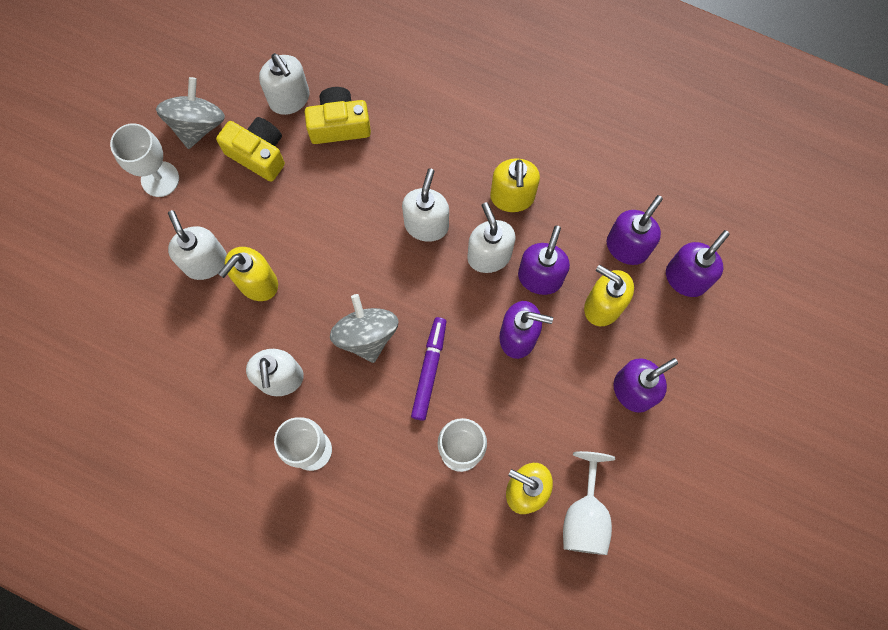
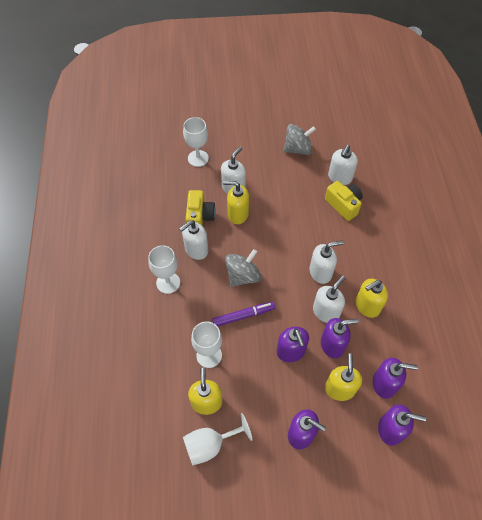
camera: 60 degrees right, 15 degrees down
(160, 179) = (261, 149): white goblet -> white goblet (198, 158)
(258, 154) = (302, 180): yellow camera -> yellow camera (200, 217)

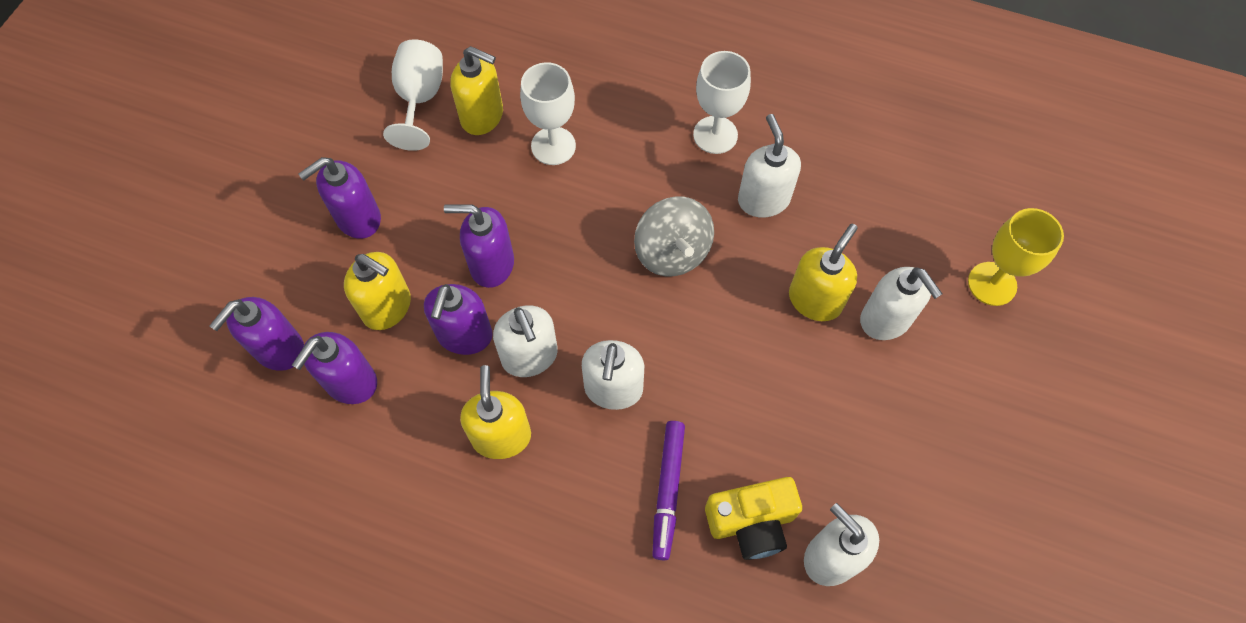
camera: 115 degrees right, 5 degrees up
(198, 158) = (992, 284): white goblet -> yellow goblet
(200, 217) = (836, 232): yellow camera -> none
(243, 316) = (594, 221): purple marker -> purple marker (667, 491)
(298, 149) = (951, 504): grey spinning top -> none

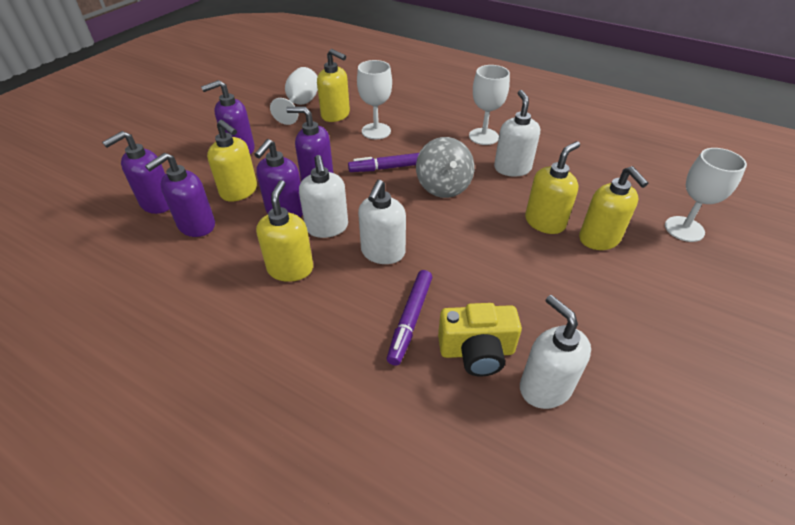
camera: 10 degrees right, 20 degrees down
(591, 224) = (390, 167): none -> purple marker
(886, 320) = (599, 239): white soap dispenser -> yellow soap dispenser
(992, 284) = (684, 229): yellow goblet -> white goblet

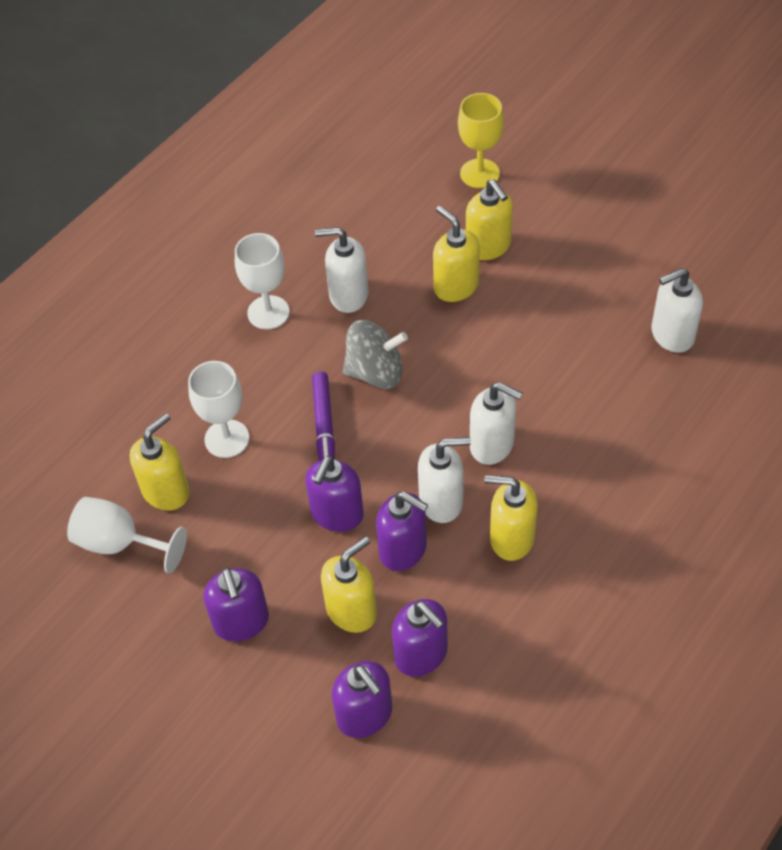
camera: 80 degrees left, 10 degrees up
(410, 320) = (593, 427): purple marker -> none
(476, 351) = (633, 377): yellow camera -> none
(599, 239) = (488, 246): yellow soap dispenser -> yellow soap dispenser turned 75 degrees clockwise
(684, 229) = (479, 173): white goblet -> yellow goblet

